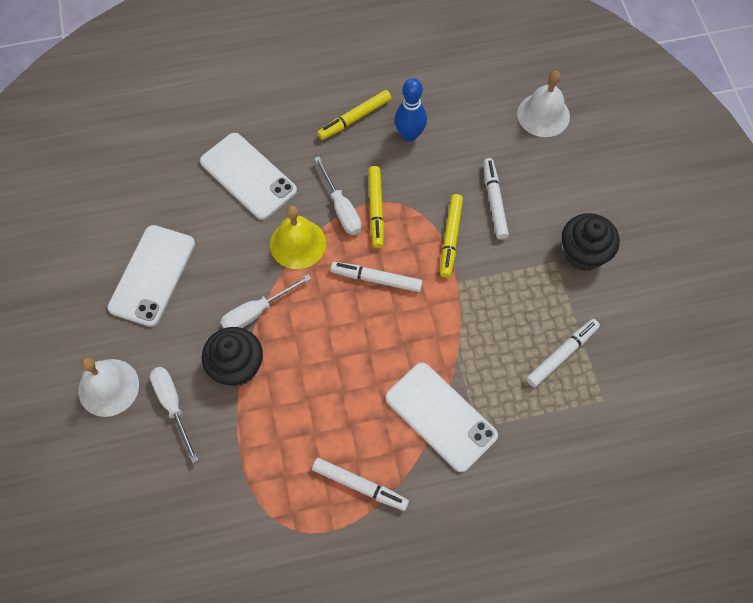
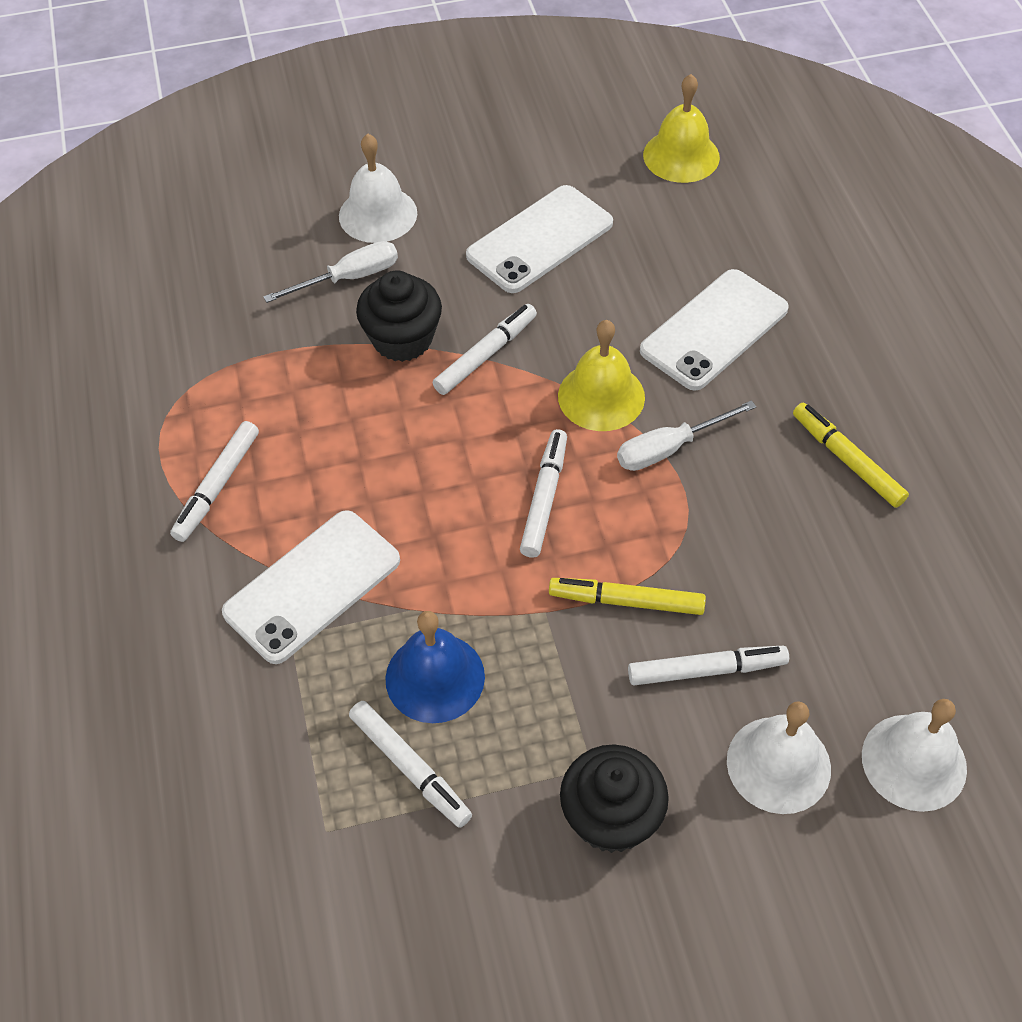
camera: 90 degrees right, 10 degrees down
(83, 182) = (681, 156): none -> yellow bell
(152, 275) = (540, 240): white phone -> white phone turned 60 degrees counterclockwise
(256, 312) = (486, 355): white screwdriver -> white marker
(376, 209) = (672, 494): yellow marker -> none
(409, 135) = (827, 540): blue bowling pin -> none
(503, 342) = (435, 677): none -> blue bell
(548, 173) = (778, 764): none -> white bell

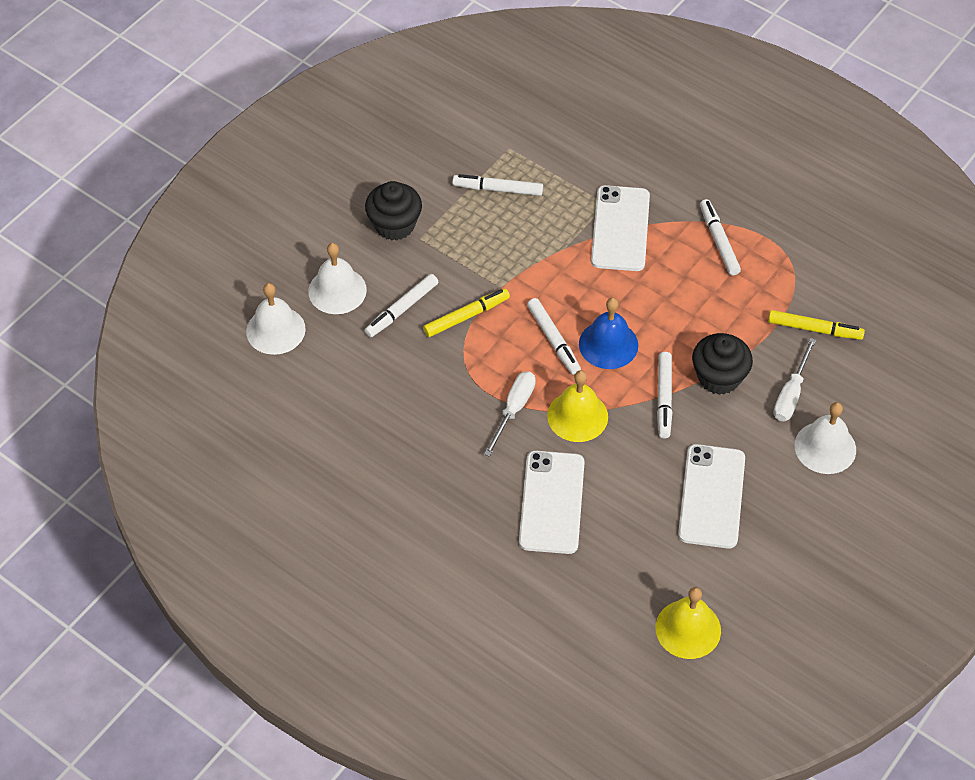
camera: 140 degrees right, 0 degrees up
(435, 677) = (523, 228): blue bell -> blue bell (608, 344)
(847, 460) = (412, 466): yellow marker -> yellow marker (814, 329)

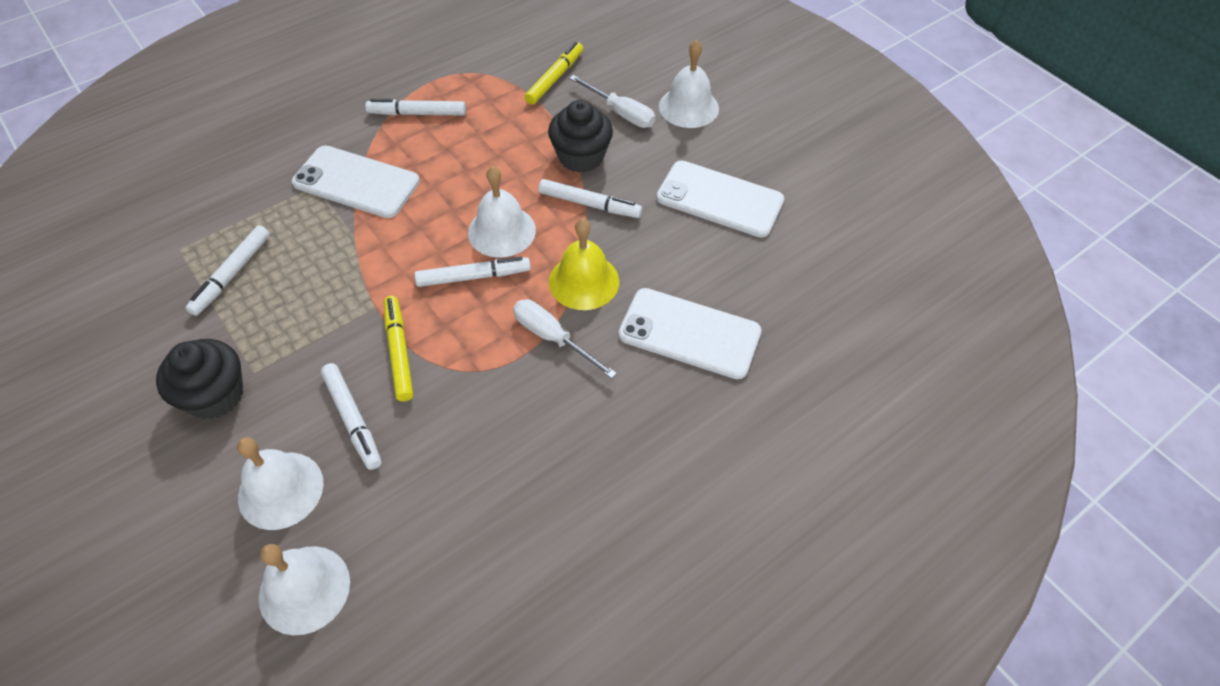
camera: 75 degrees left, 0 degrees up
(608, 344) = (502, 231): blue bell -> white bell
(688, 629) = (870, 258): yellow bell -> none

